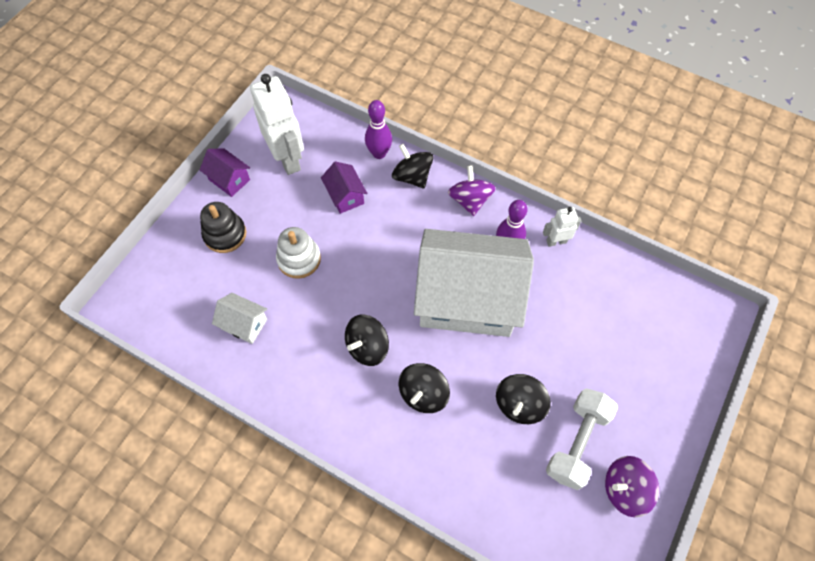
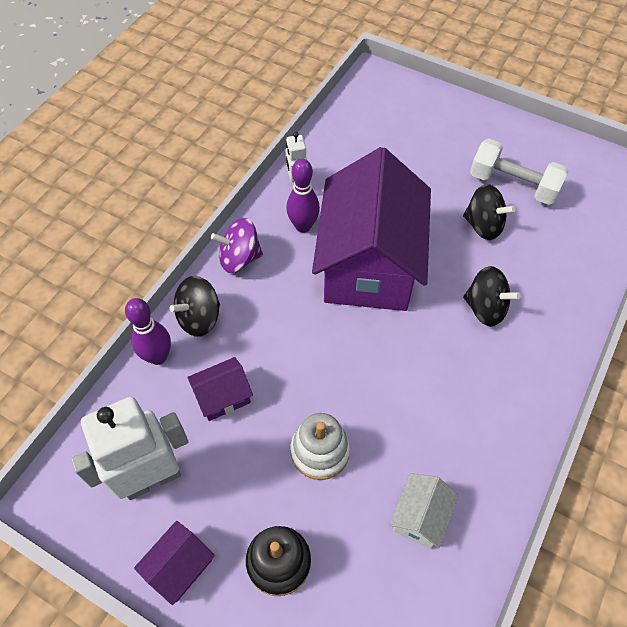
camera: 90 degrees left, 5 degrees down
(367, 347) = (437, 365): black spinning top -> none
(467, 298) = (368, 265): white house -> purple house
(624, 489) = (548, 156): purple spinning top -> none

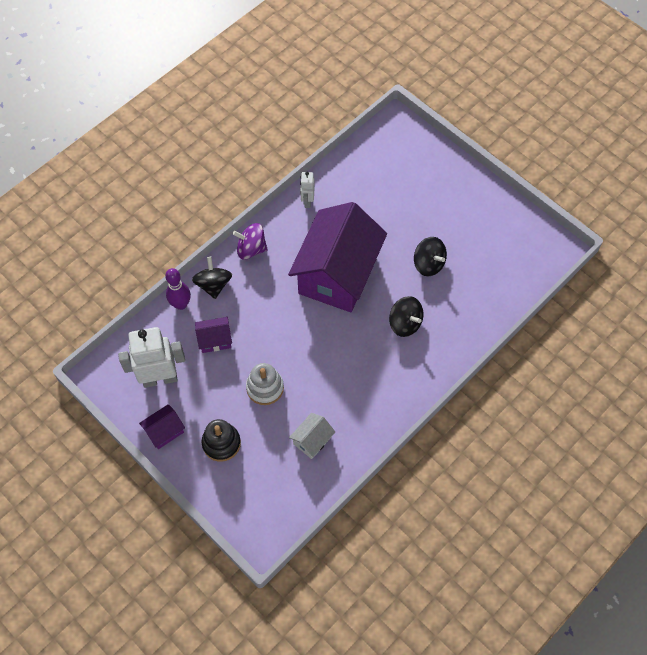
camera: 15 degrees right, 5 degrees up
(199, 318) = (213, 285): black spinning top -> black spinning top turned 105 degrees clockwise
(303, 226) = (301, 235): purple bowling pin -> none
(513, 185) = (463, 237): white dumbbell -> none

